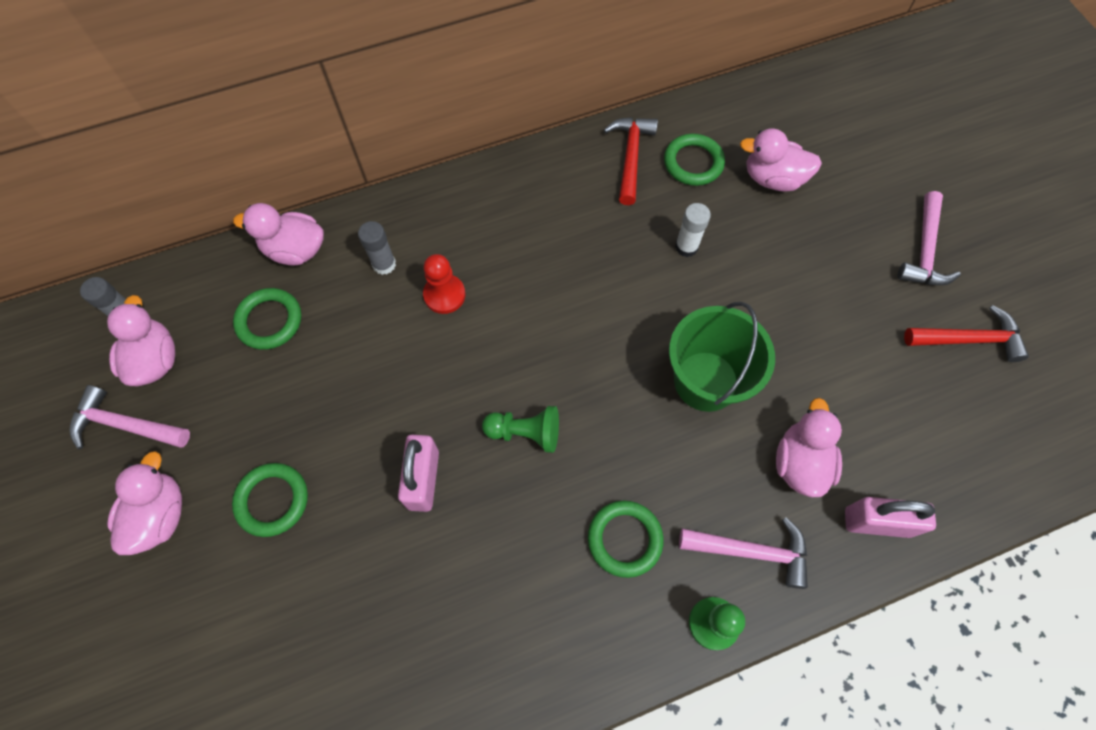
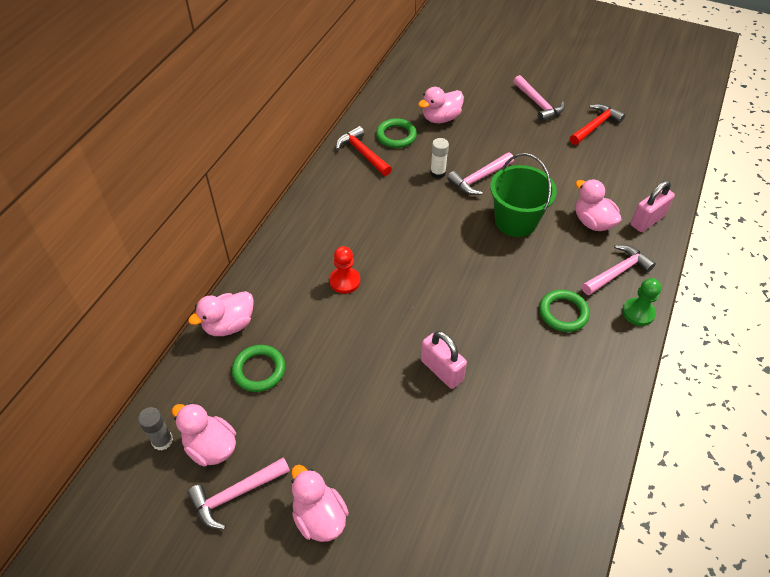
camera: 45 degrees left, 15 degrees down
(272, 500) = (375, 450): green ring -> none
(384, 264) = (292, 292): grey glue stick -> none
(525, 433) = (464, 308): green pawn -> none
(727, 292) = (479, 178): none -> pink hammer

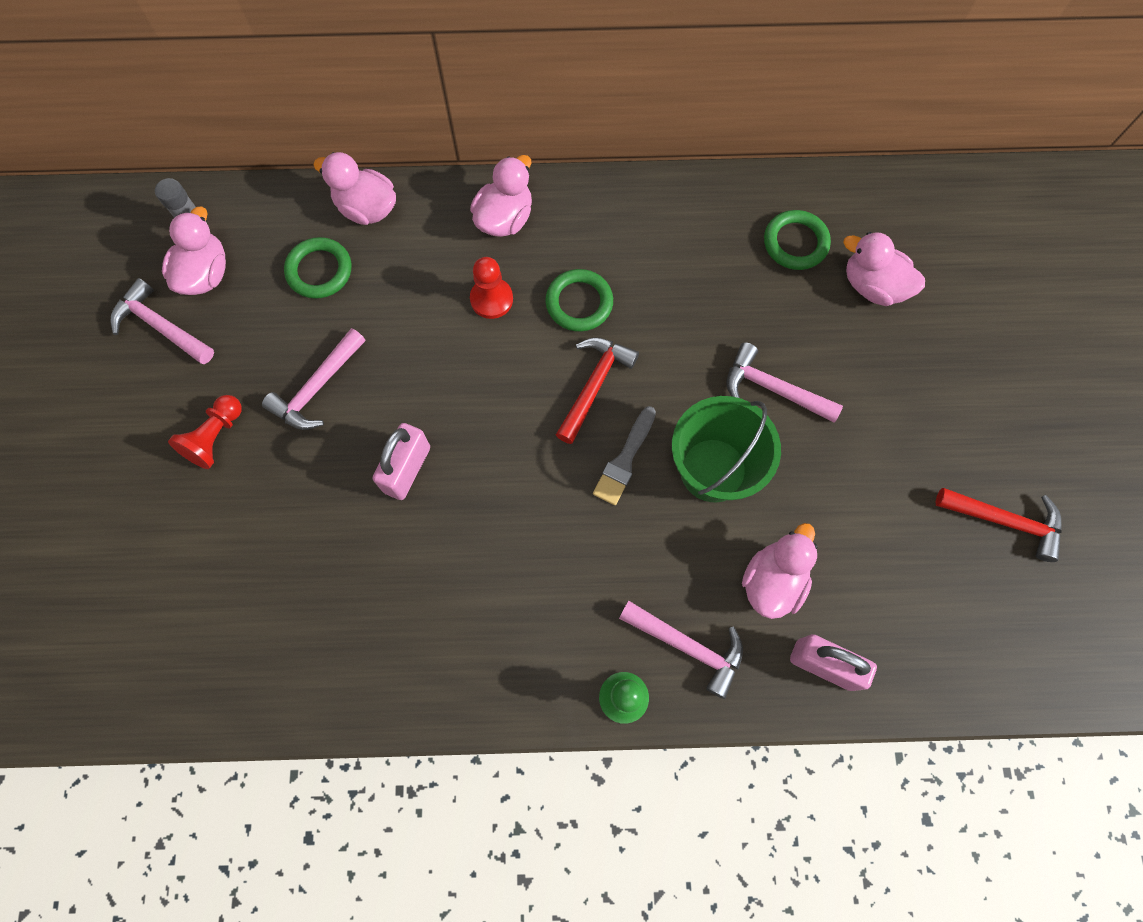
camera: 65 degrees right, 20 degrees up
(319, 517) = (165, 419): pink duck -> pink duck (504, 218)
(354, 484) = (215, 437): none -> red pawn
(362, 153) = (732, 216): red hammer -> red hammer (594, 385)
(438, 173) = (751, 329): white glue stick -> none
(490, 257) = (624, 460): none -> grey brush
(538, 104) = (1002, 414): pink hammer -> pink hammer (317, 387)
(563, 313) = (572, 591): green ring -> green ring (579, 303)

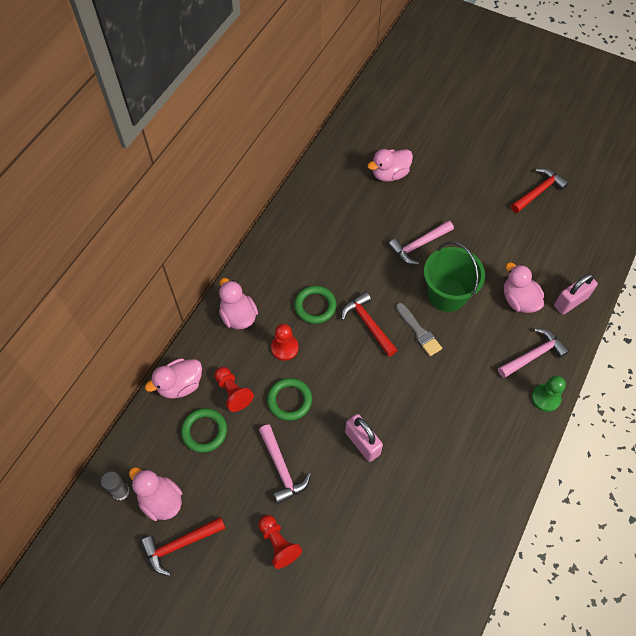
camera: 60 degrees left, 10 degrees down
(161, 326) = (180, 544): pink hammer -> red hammer
(391, 273) = (233, 392): none -> red pawn
(795, 243) = (345, 192): green ring -> green ring (289, 400)

